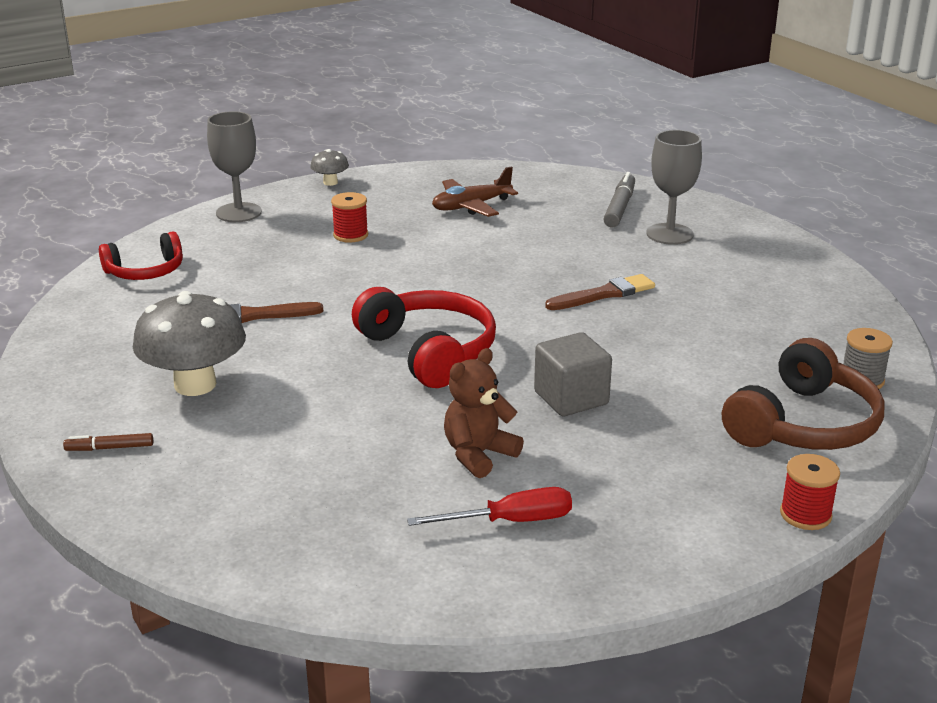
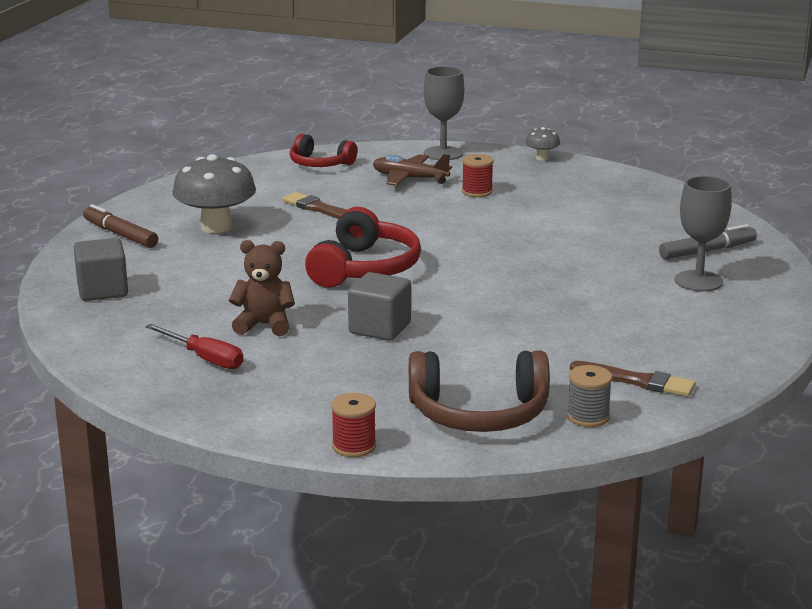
camera: 50 degrees right, 5 degrees down
(110, 448) = (120, 234): brown marker -> brown marker, size x1.73
(242, 519) = (102, 290): none -> grey cube
(471, 206) = (599, 207): brown plane -> brown plane (409, 178)
(604, 294) = (549, 291): brown brush -> brown brush (637, 381)

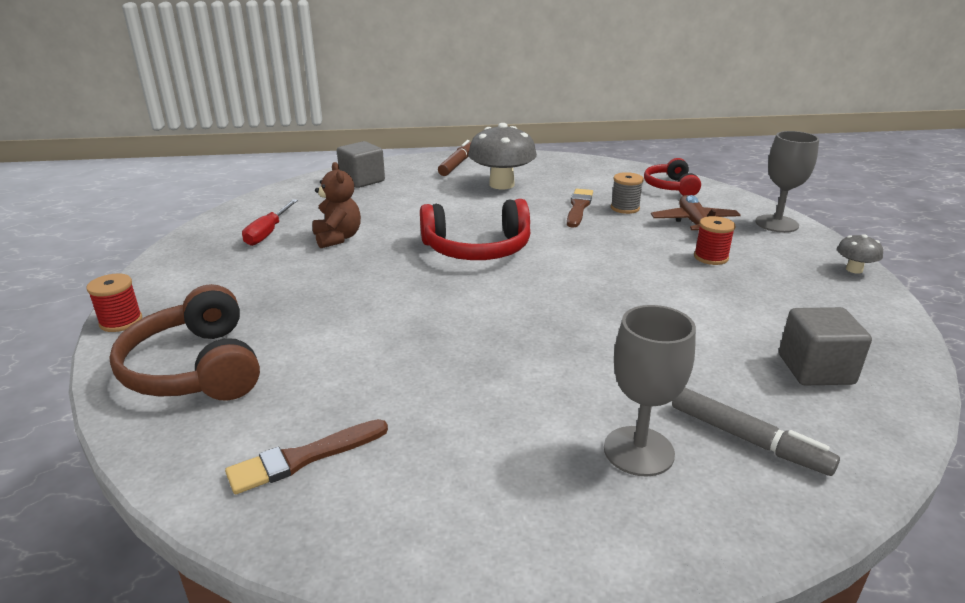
camera: 65 degrees right, 5 degrees up
(380, 328) = (359, 281): grey cube -> grey cube (815, 369)
(588, 417) = (198, 439): grey spool -> grey spool (625, 208)
(637, 381) = (303, 458): brown brush -> brown brush turned 60 degrees clockwise

